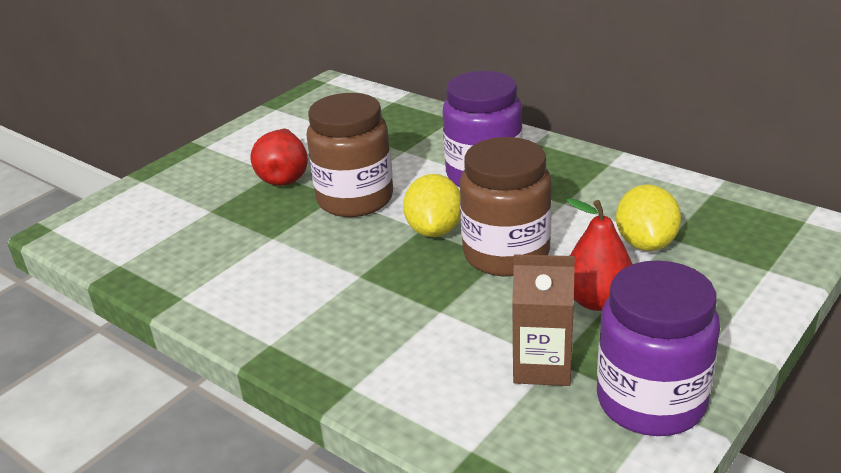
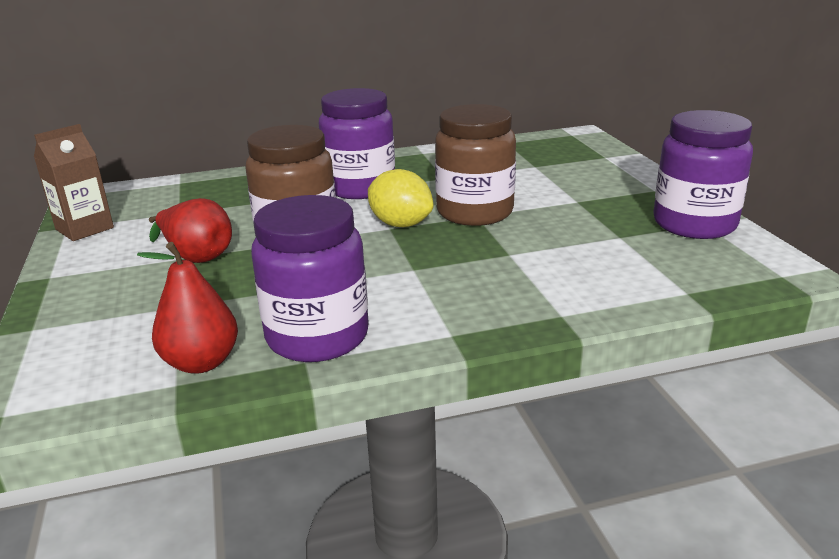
camera: 55 degrees left, 5 degrees down
(216, 286) = (317, 337): none -> purple jar
(542, 366) = (620, 241): brown carton -> brown carton (84, 228)
(597, 300) = (571, 204): red pear -> red pear (201, 362)
(645, 243) = (530, 173): yellow lemon -> none

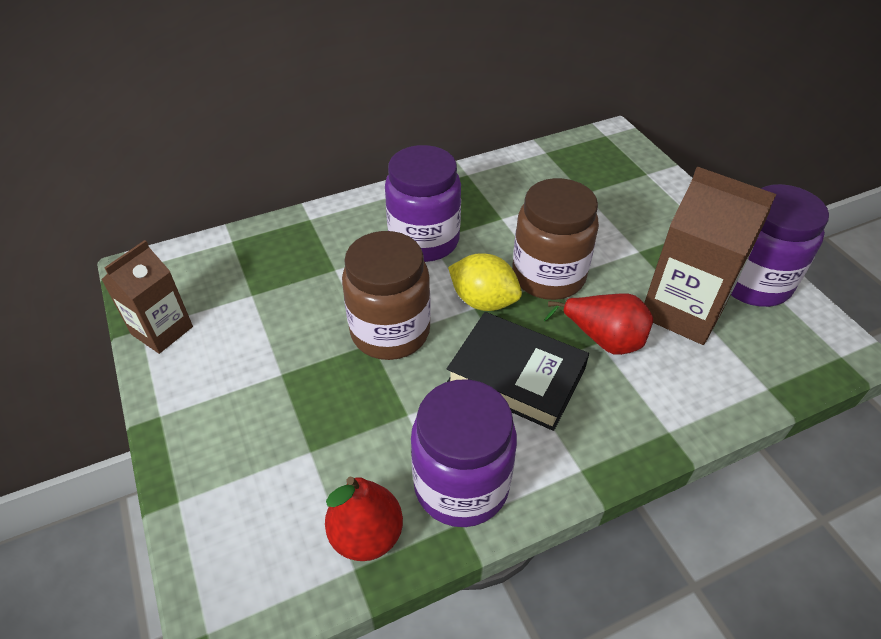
camera: 10 degrees left, 20 degrees up
(196, 256) = (299, 368): red pear -> red pear (603, 339)
(411, 270) = (516, 375): none -> black book
(609, 238) = (683, 310): none -> brown carton

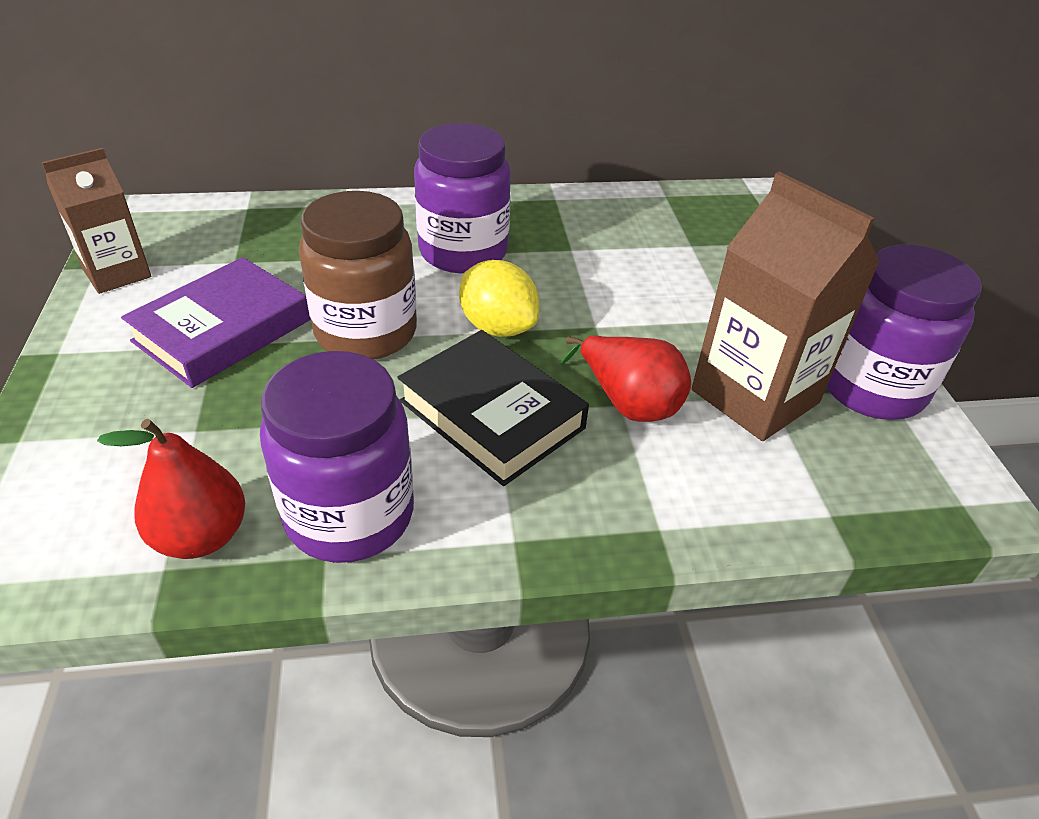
camera: 15 degrees right, 5 degrees down
(280, 360) = (223, 331): none -> purple book
(548, 276) = (595, 320): brown jar -> none

